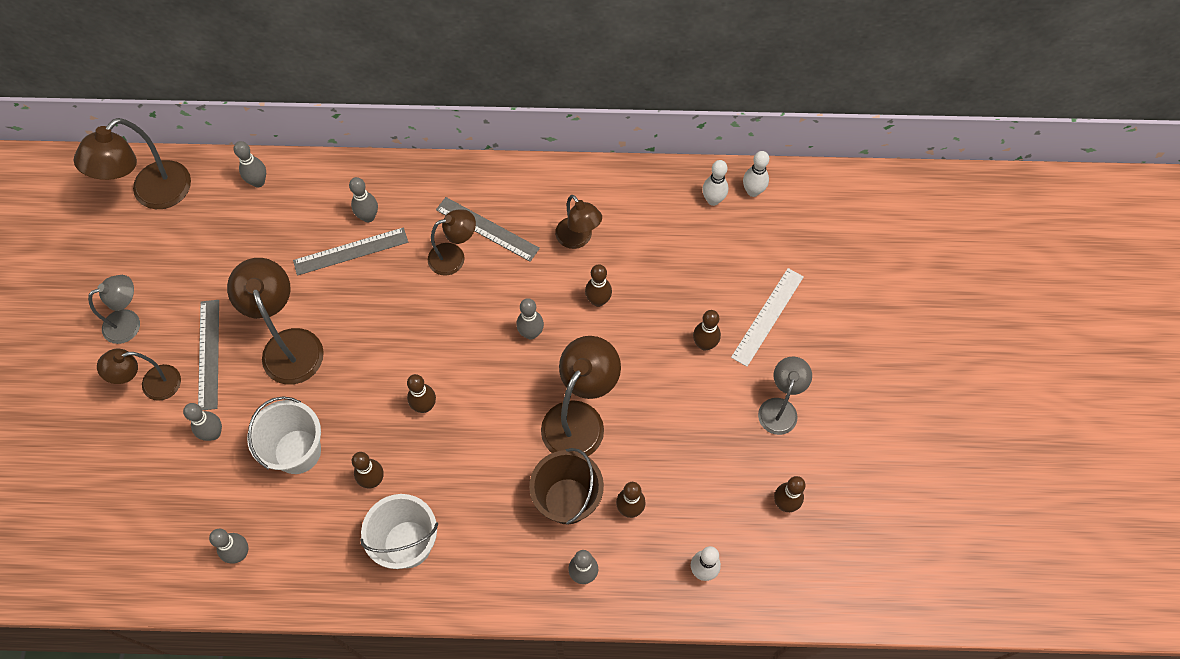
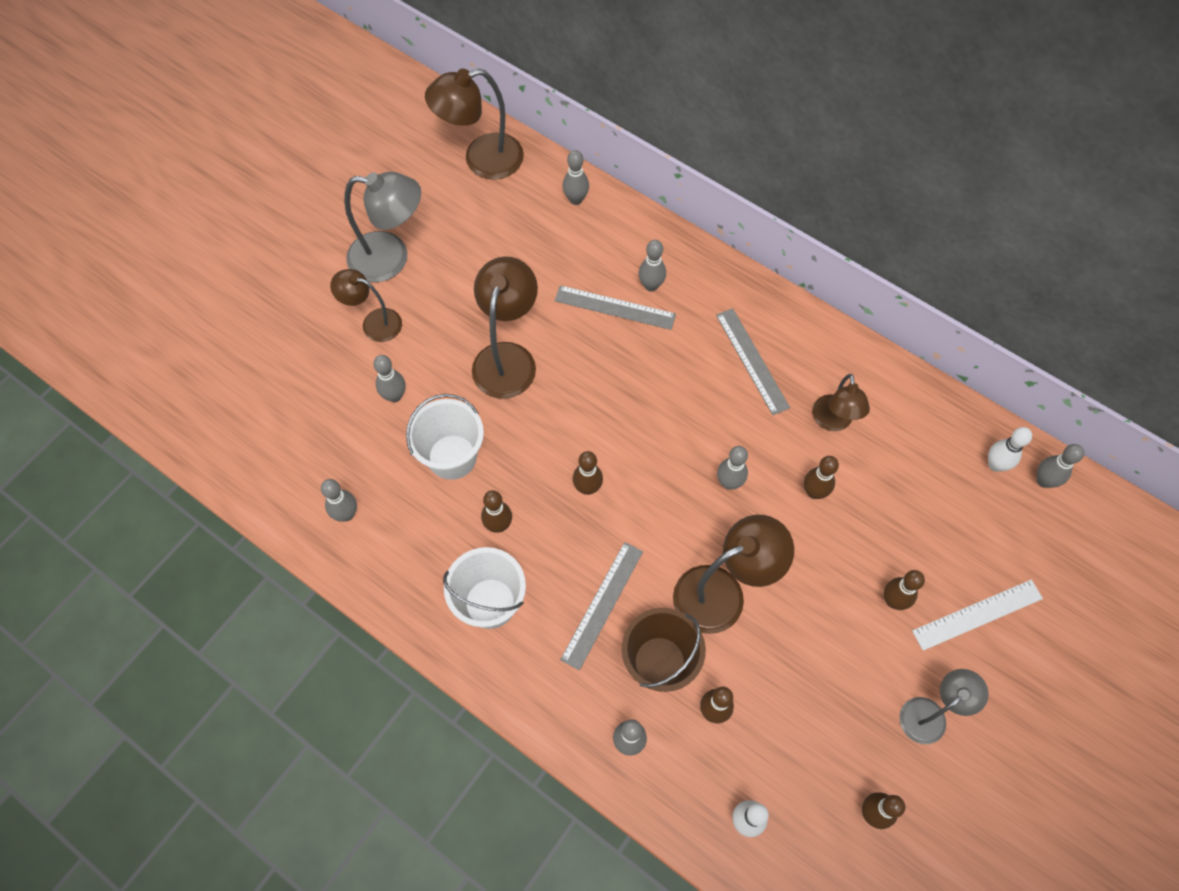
camera: 35 degrees right, 0 degrees up
(129, 323) = (391, 258): grey lamp -> grey lamp, size x1.60
(209, 354) = (436, 324): grey ruler -> grey ruler (602, 604)
(454, 257) = (704, 368): brown lamp -> none
(753, 191) = (1043, 481): white bowling pin -> grey bowling pin

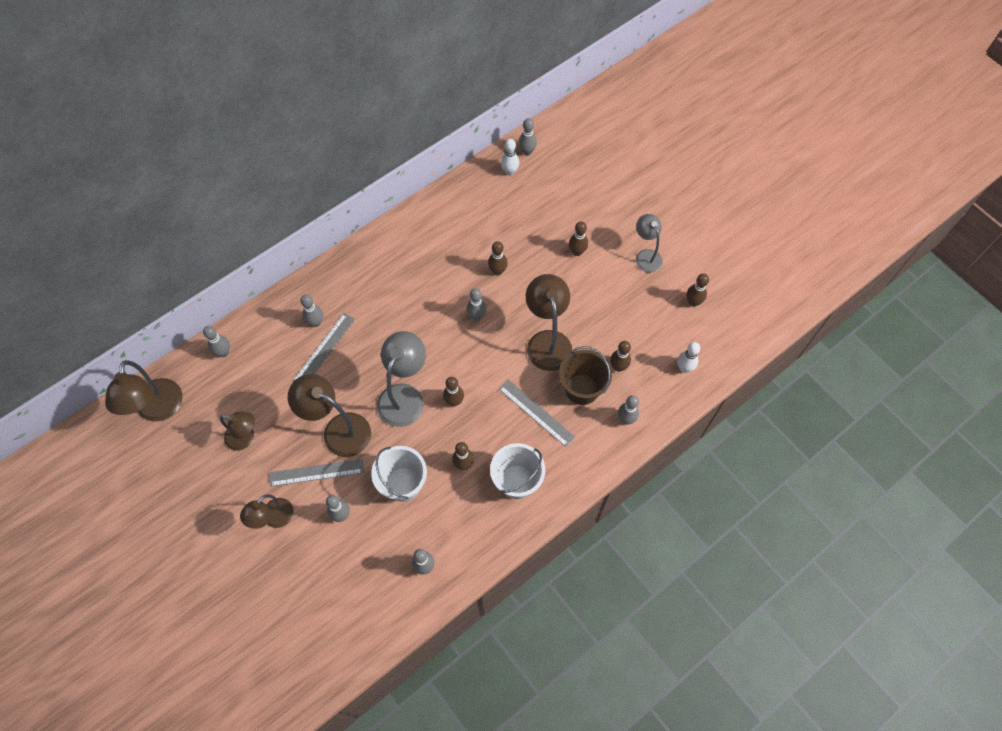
camera: 75 degrees left, 0 degrees up
(391, 258) = (221, 495): grey lamp -> grey lamp (404, 396)
(752, 360) = (396, 278): grey ruler -> grey ruler (316, 472)
(833, 421) = (454, 246): brown lamp -> brown lamp (245, 438)
(977, 614) = (596, 213): white ruler -> none

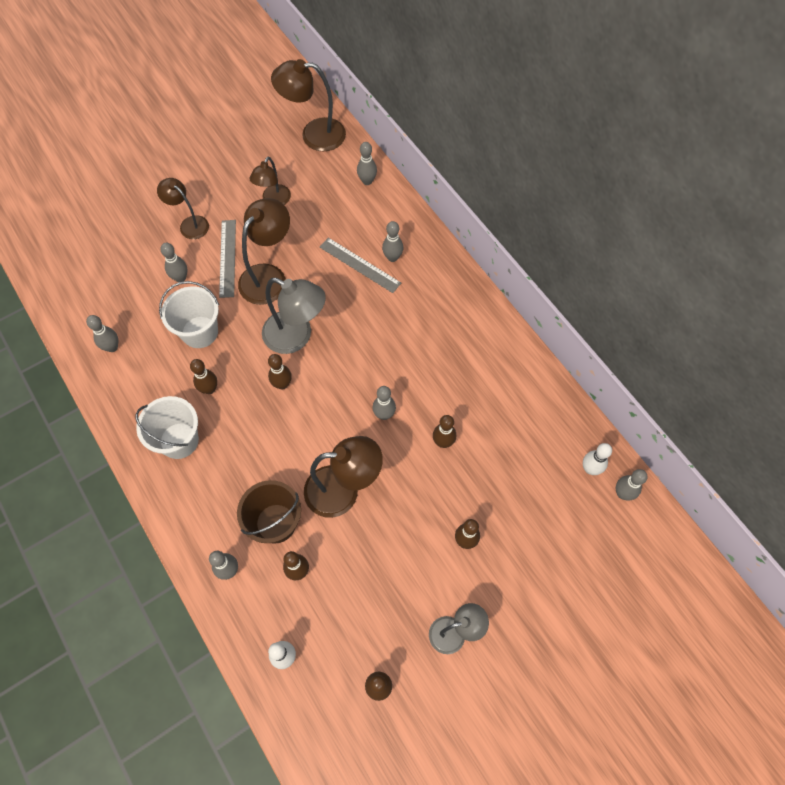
camera: 95 degrees right, 0 degrees up
(536, 412) = (255, 468): grey ruler -> none

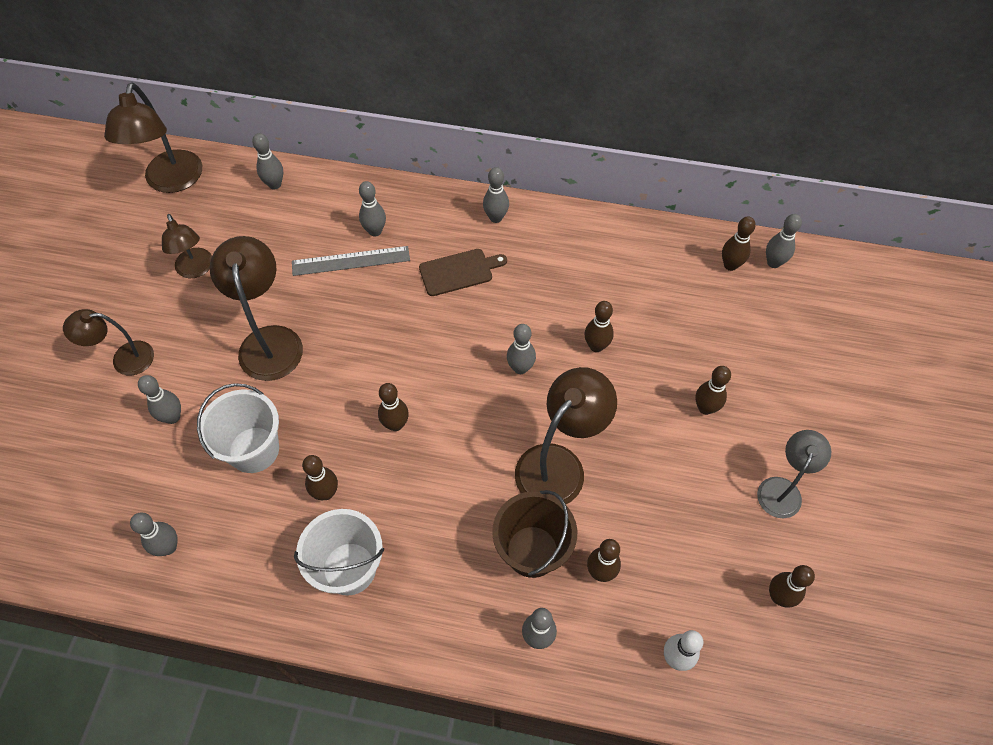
camera: 45 degrees left, 5 degrees down
(227, 258) = (205, 358): grey ruler -> none
(296, 337) = (361, 371): grey lamp -> none
(314, 134) = (171, 182): brown lamp -> brown lamp turned 45 degrees counterclockwise
(413, 324) = (459, 272): none -> brown cutting board
(473, 308) = (496, 218): none -> grey bowling pin
(590, 469) = (730, 265): white bowling pin -> brown bowling pin

